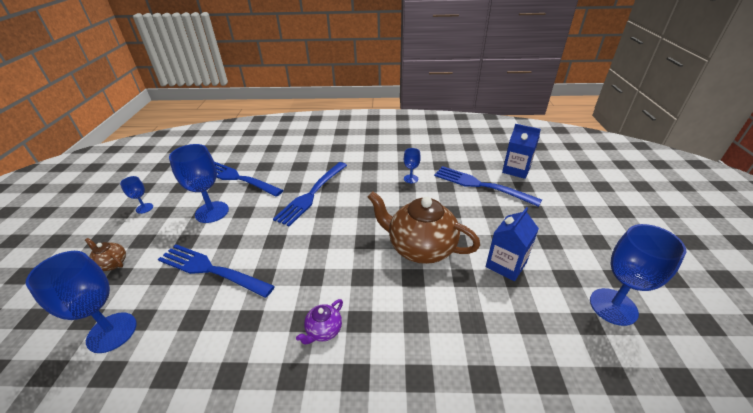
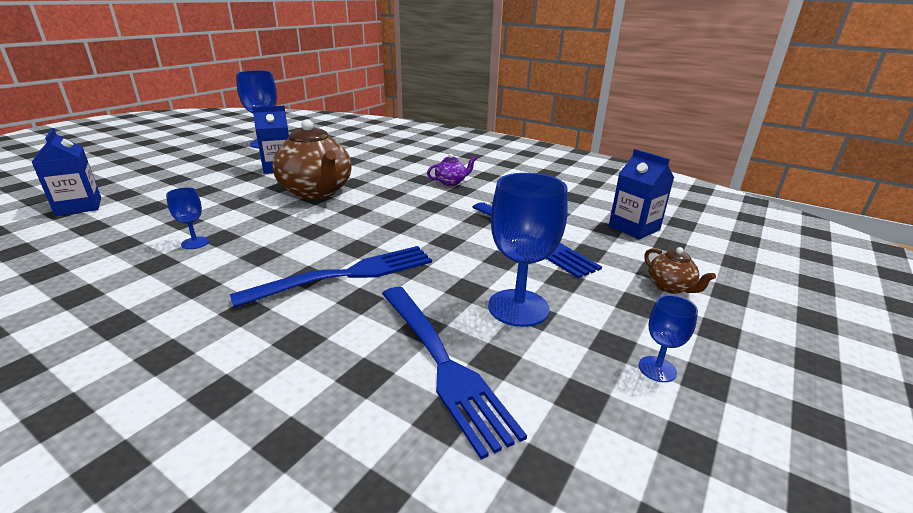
camera: 150 degrees left, 10 degrees down
(112, 332) = (634, 228): blue goblet -> blue carton
(481, 185) = (152, 208): blue fork -> none

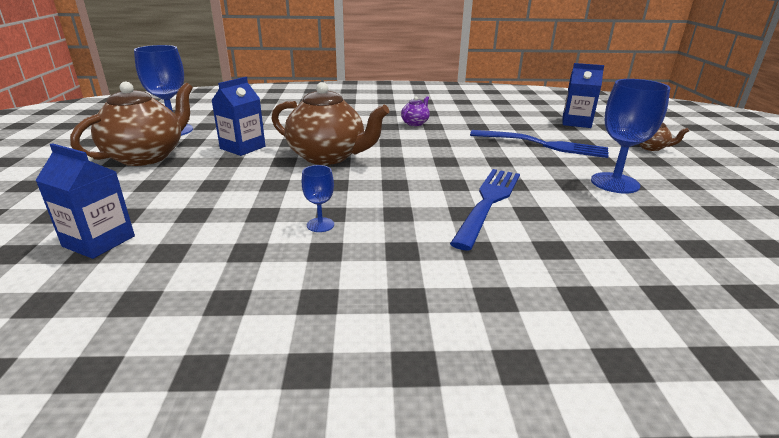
camera: 35 degrees left, 0 degrees up
(214, 158) = (146, 156): none -> brown teapot
(442, 363) = (644, 224): blue fork -> none
(657, 369) = (720, 186): blue goblet -> none

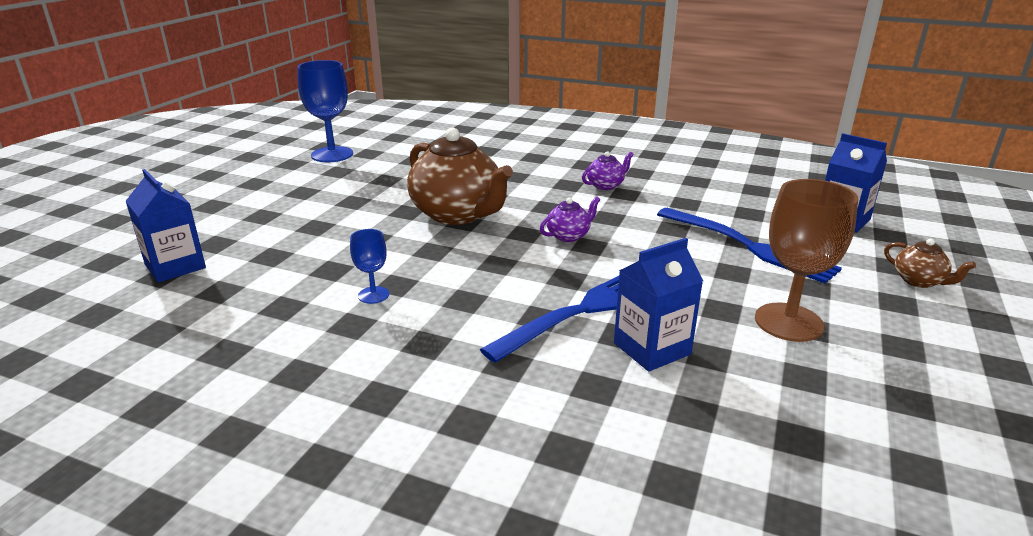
camera: 25 degrees right, 0 degrees up
(146, 156) = (283, 182): brown teapot -> none
(242, 147) = (380, 187): blue carton -> blue carton (652, 348)
(425, 157) = (569, 236): none -> purple teapot
(615, 183) = (788, 322): blue goblet -> brown goblet

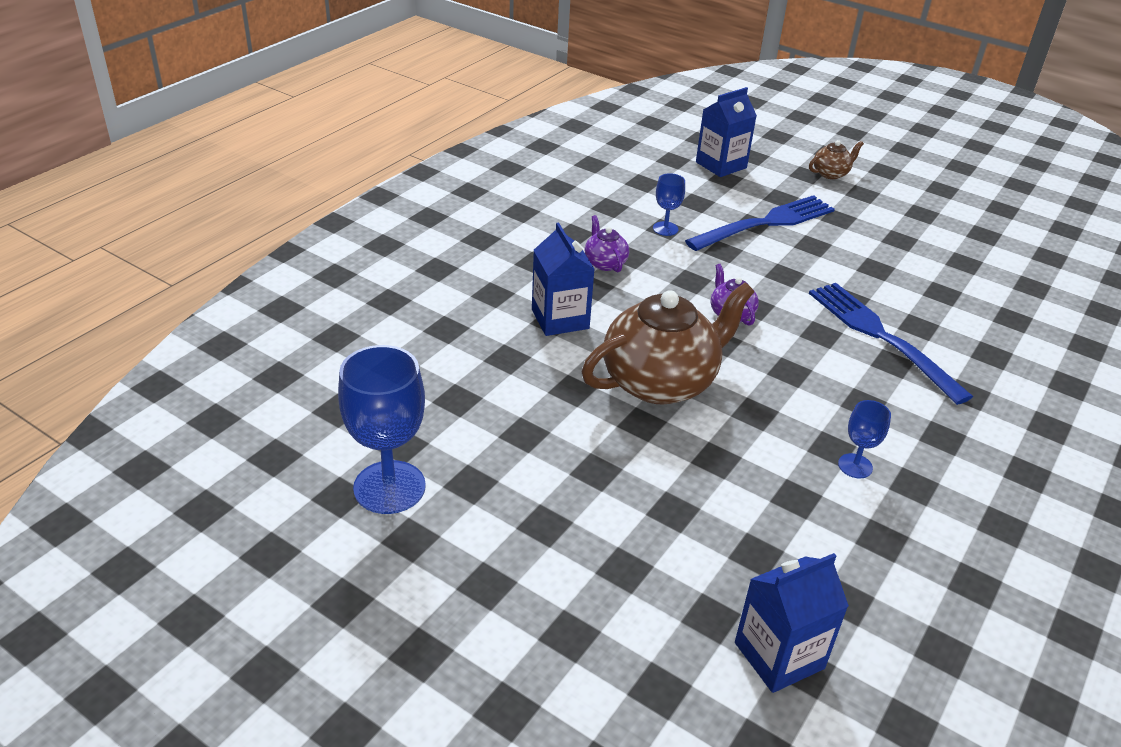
camera: 80 degrees left, 10 degrees up
(652, 348) = (936, 316): blue carton -> blue carton (560, 319)
(684, 203) = (665, 229): none -> blue goblet
(788, 322) = (893, 245): brown goblet -> none

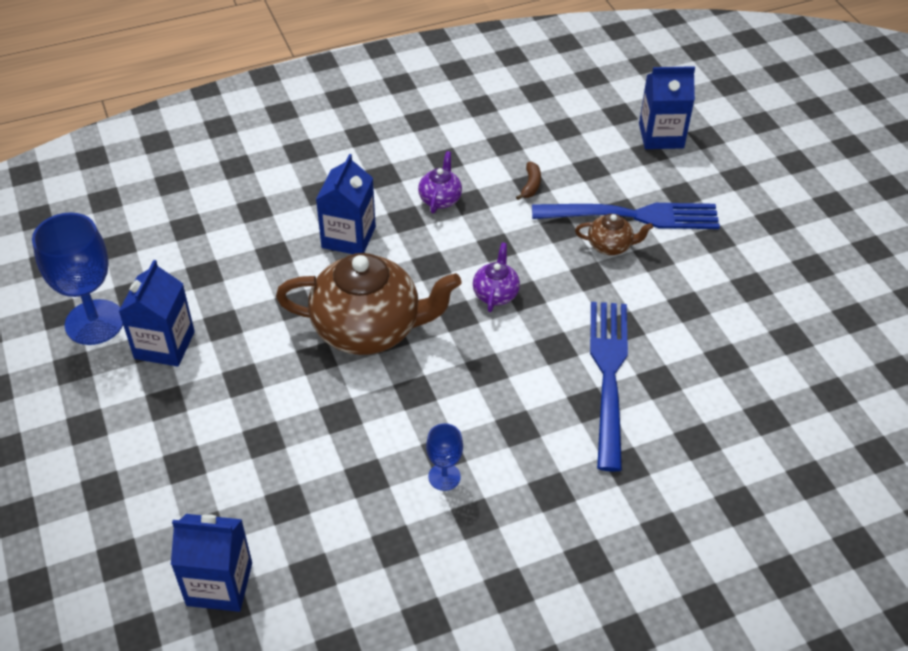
camera: 35 degrees right, 10 degrees up
(486, 475) = (164, 345): none -> blue carton
(665, 229) = (530, 185): blue goblet -> brown banana
(831, 173) = (767, 186): brown teapot -> brown teapot (610, 246)

